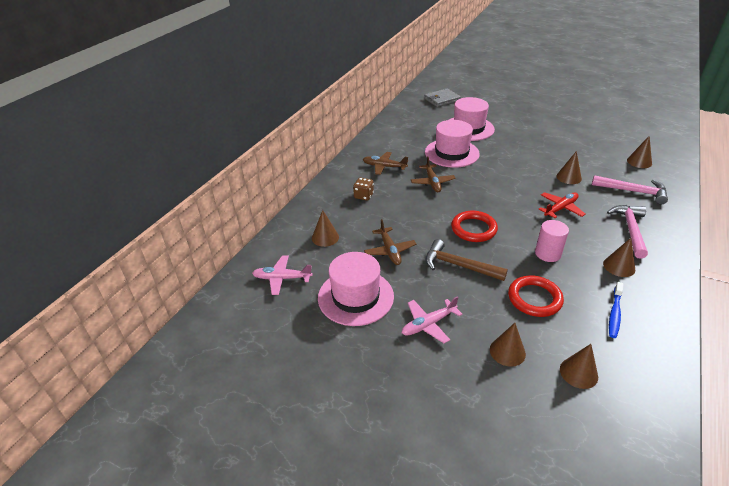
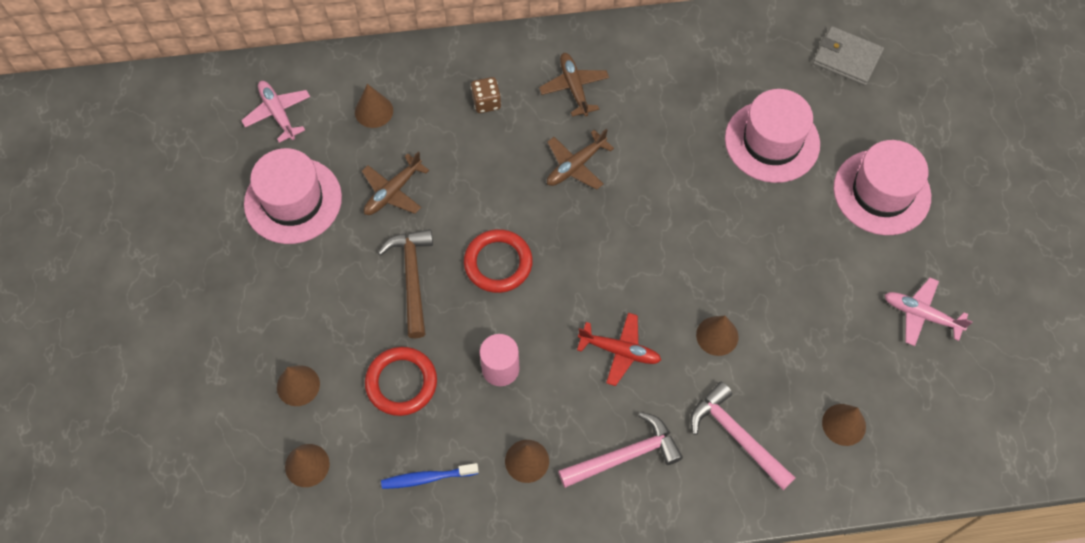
camera: 55 degrees right, 25 degrees up
(428, 324) = (293, 292): pink plane -> pink plane (921, 315)
(451, 153) = (675, 153): pink hat -> pink hat (881, 192)
(633, 191) = (737, 436): pink hammer -> pink hammer turned 150 degrees clockwise

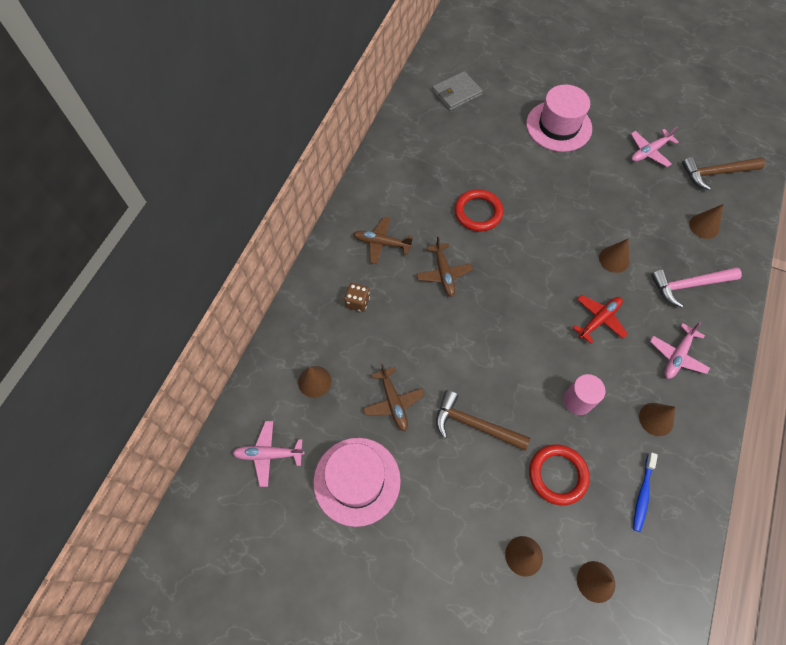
camera: 60 degrees left, 0 degrees up
(498, 263) = (493, 360): red ring -> red ring (478, 212)
(625, 456) = (677, 356): pink hammer -> pink plane
(772, 141) = (491, 159): pink hat -> none
(947, 411) = (716, 173): none -> brown hammer

